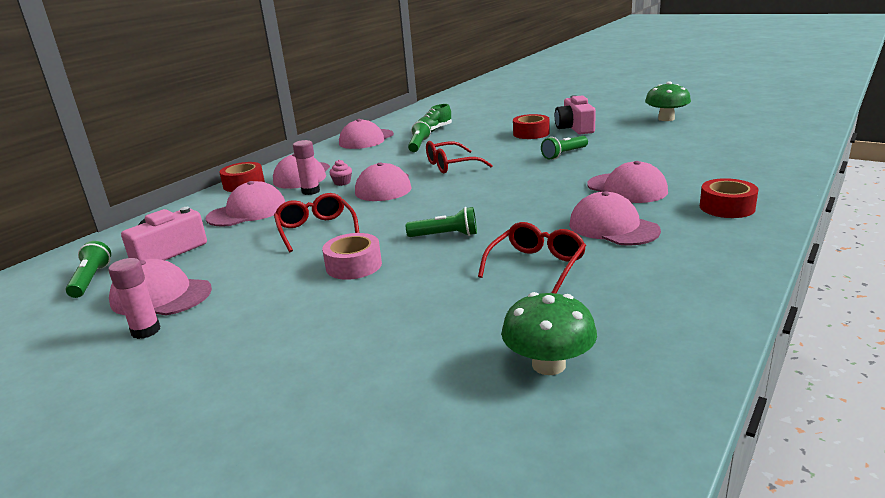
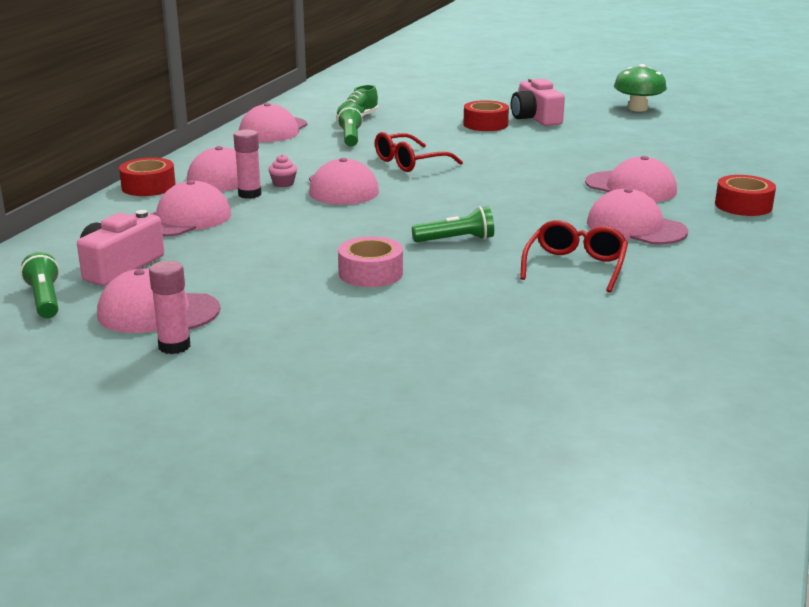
camera: 15 degrees left, 0 degrees up
(316, 230) = (293, 237): red glasses -> none
(548, 364) = (636, 350): green mushroom -> none
(564, 154) = (540, 149): green flashlight -> none

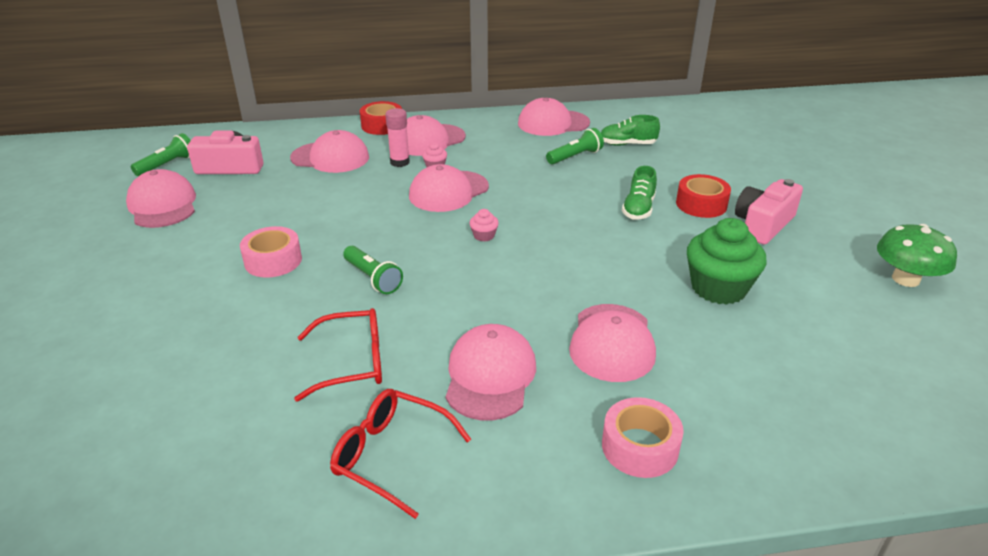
camera: 60 degrees right, 10 degrees up
(174, 346) = (110, 229): pink glue stick -> none
(409, 163) = (543, 200): red glasses -> red glasses (391, 455)
(439, 191) = (484, 236): none -> pink cupcake
(466, 141) = (638, 209): none -> green shoe
(598, 148) = (718, 288): none -> green cupcake
(743, 205) = (639, 447): red tape -> pink tape

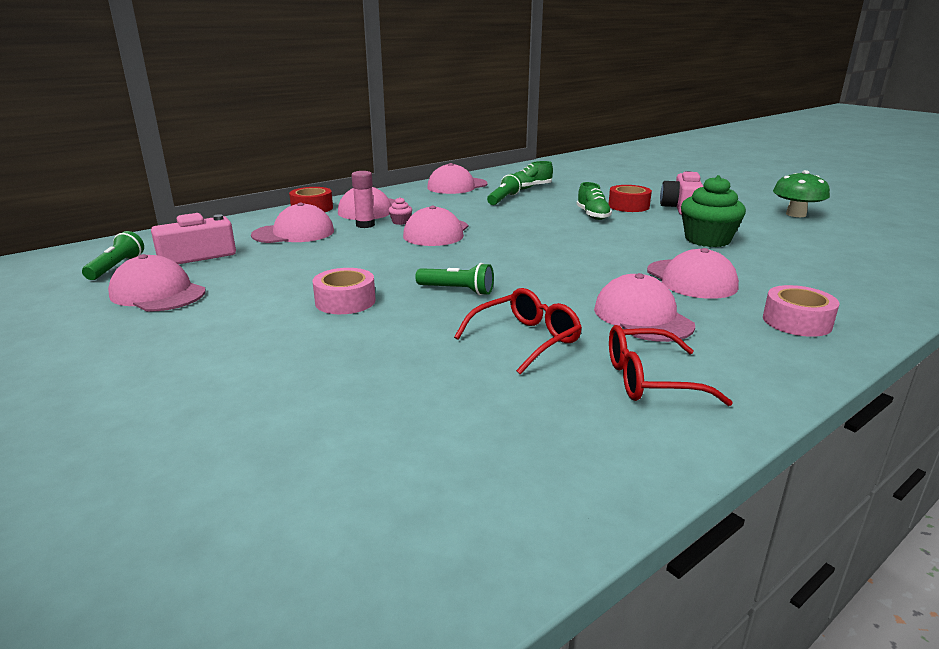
camera: 30 degrees left, 10 degrees down
(484, 236) = (506, 249): pink cupcake -> none

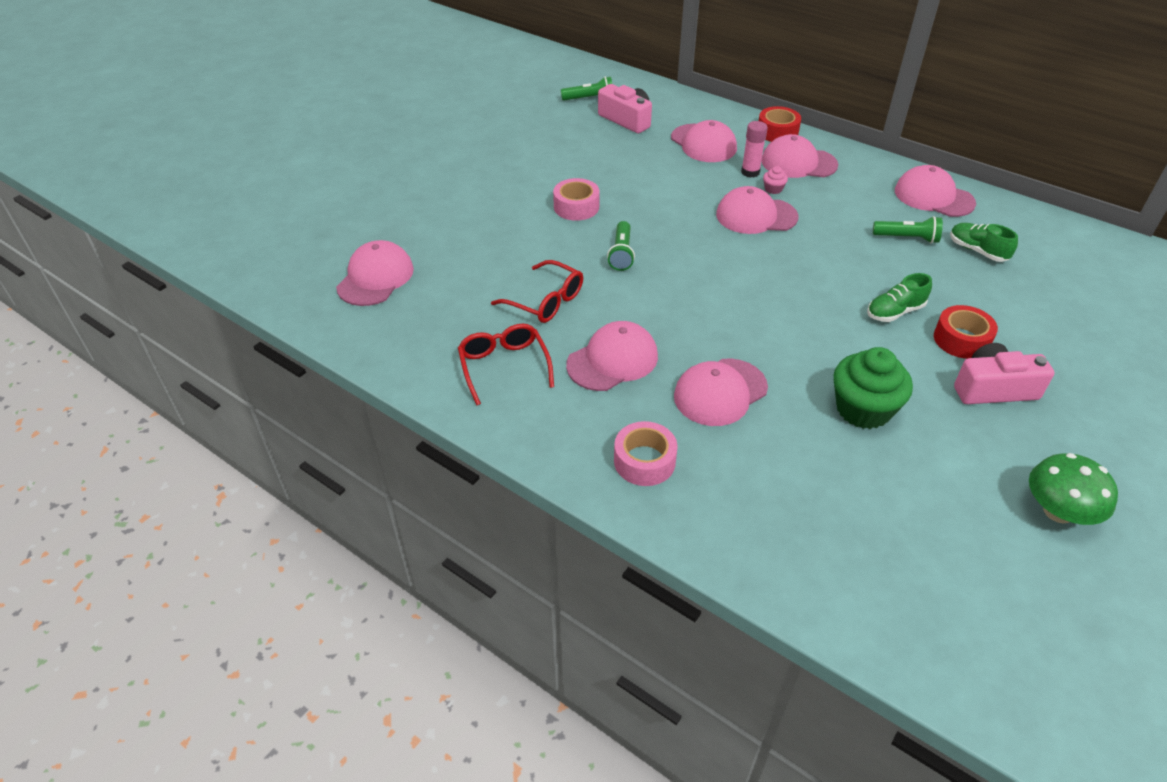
camera: 75 degrees right, 20 degrees up
(158, 293) = (555, 130): pink cap -> pink cap (375, 278)

